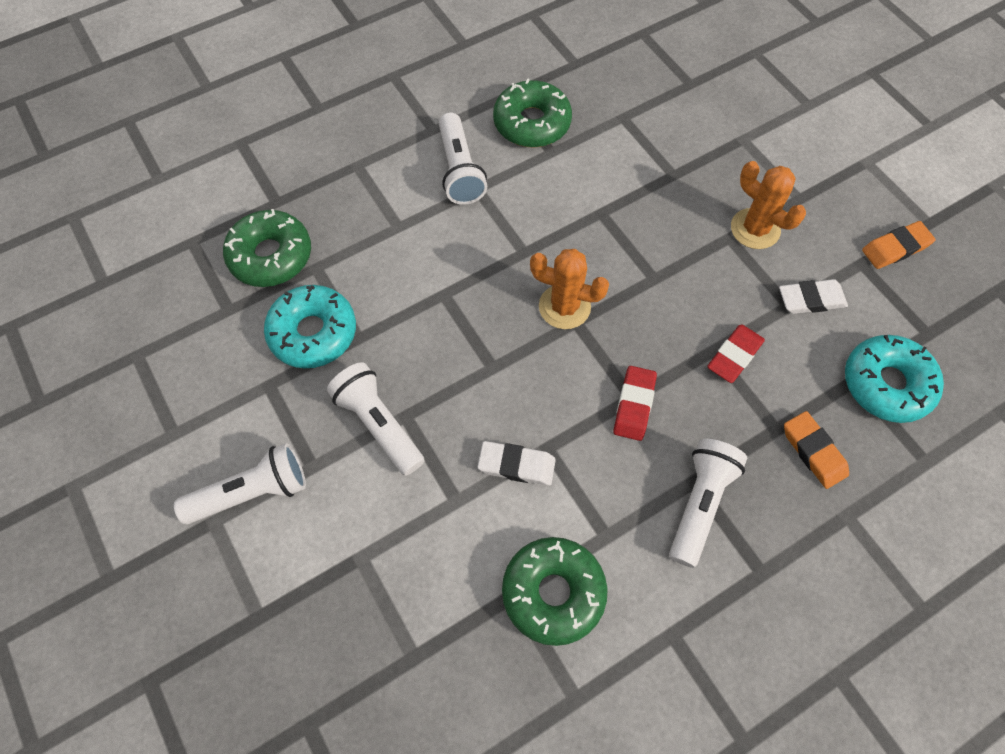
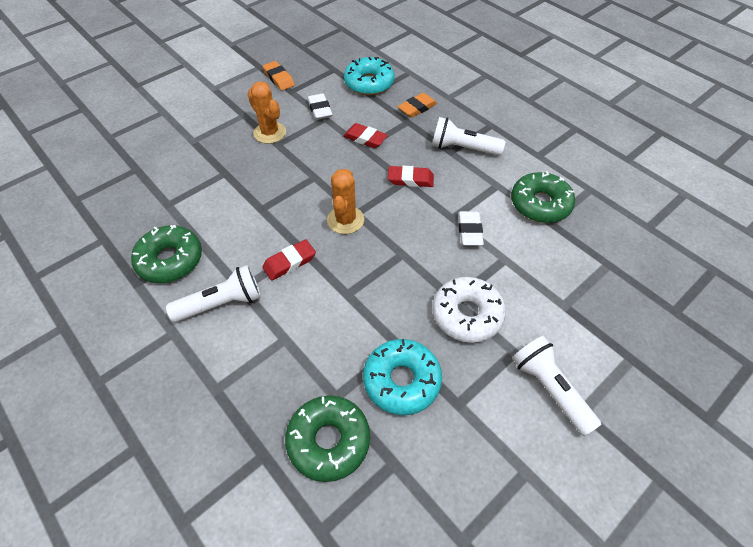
camera: 100 degrees left, 10 degrees down
(378, 424) = (467, 315): white flashlight -> white donut
(504, 238) = (289, 262): none -> red eraser
(755, 229) = (270, 133): orange cactus -> orange cactus turned 75 degrees counterclockwise

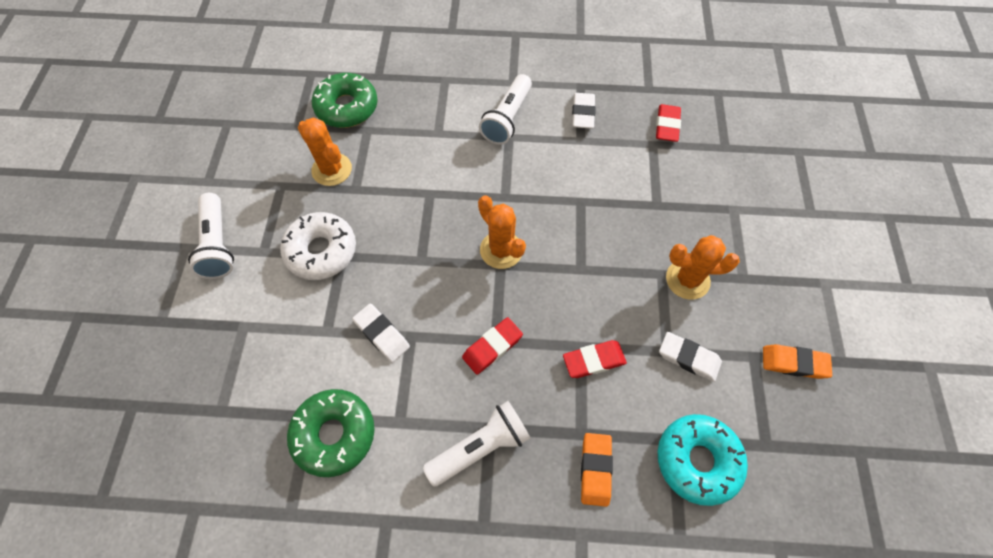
camera: 135 degrees right, 10 degrees up
(170, 260) = (583, 113): green donut -> white eraser
(289, 262) = (500, 180): red eraser -> red eraser (667, 126)
(401, 381) = (332, 169): turquoise donut -> orange cactus
(549, 389) = (218, 244): white flashlight -> white flashlight turned 60 degrees clockwise

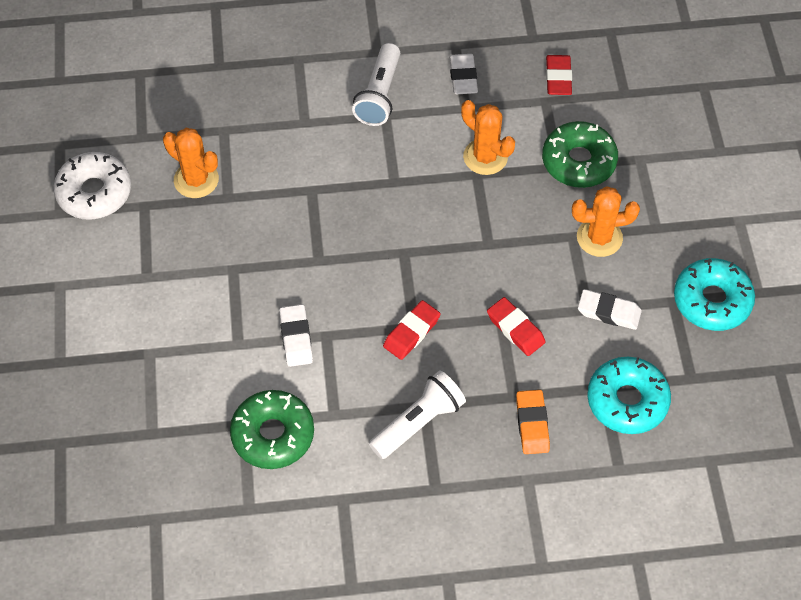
camera: 10 degrees left, 5 degrees down
(218, 244) = (95, 276): white flashlight -> none
(321, 251) = (210, 267): white donut -> white donut (94, 192)
(347, 107) = (193, 108): green donut -> green donut (578, 161)
(382, 334) = (296, 338): white eraser -> white eraser turned 45 degrees clockwise
(501, 250) = (401, 237): orange cactus -> orange cactus (485, 157)
(593, 360) = (515, 329): red eraser -> red eraser turned 75 degrees clockwise
(793, 363) = (712, 300): orange eraser -> turquoise donut

